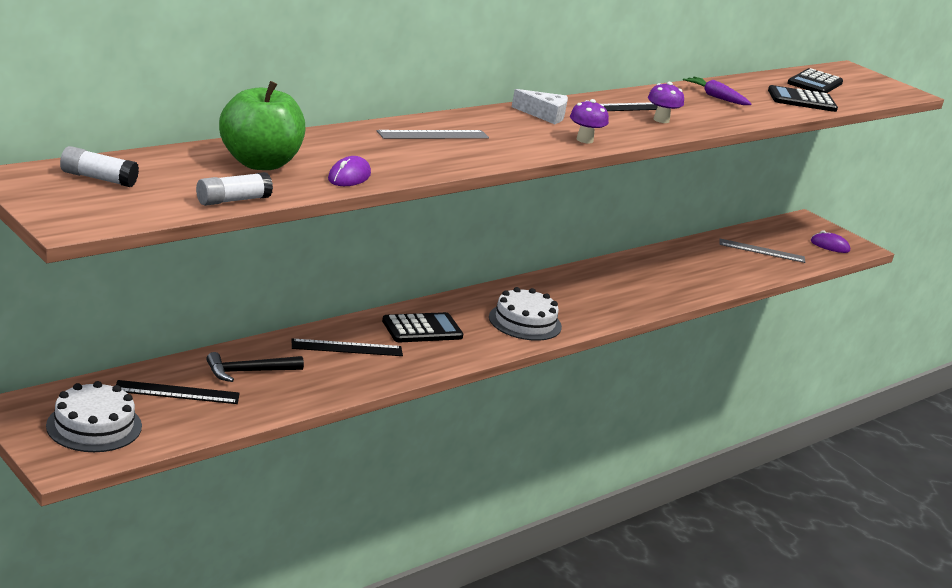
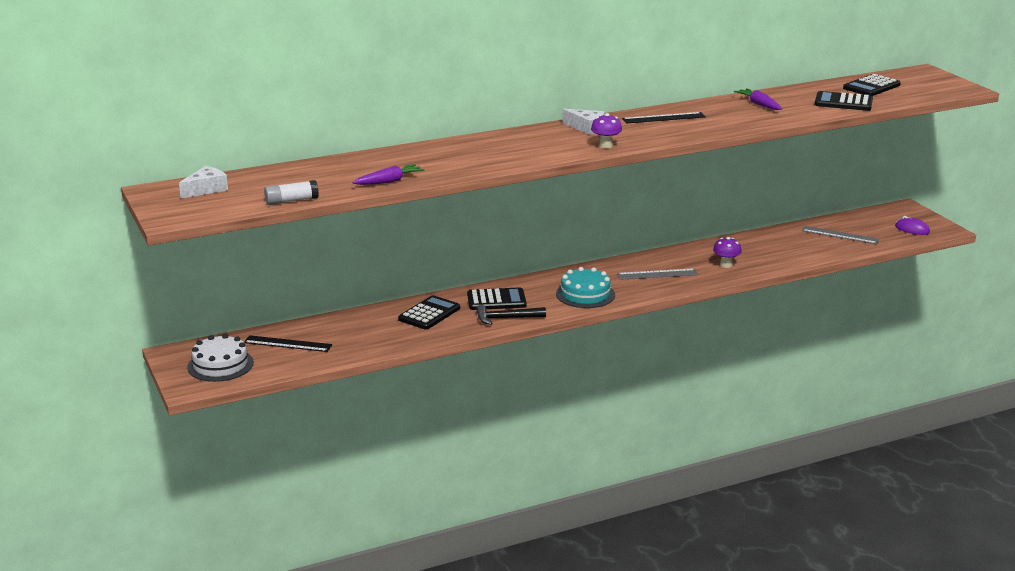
camera: 20 degrees right, 0 degrees up
(98, 178) = (206, 189): white glue stick -> white cheese
(249, 372) = (346, 330): black hammer -> black hammer (506, 318)
(259, 163) = (328, 174): green apple -> none
(347, 348) = (429, 314): black ruler -> black calculator
(349, 177) = (389, 181): purple mouse -> purple carrot
(433, 135) = (479, 148): grey ruler -> grey ruler (657, 274)
(525, 322) = (585, 294): white cake -> turquoise cake
(661, 120) = (689, 126): purple mushroom -> purple mushroom (726, 265)

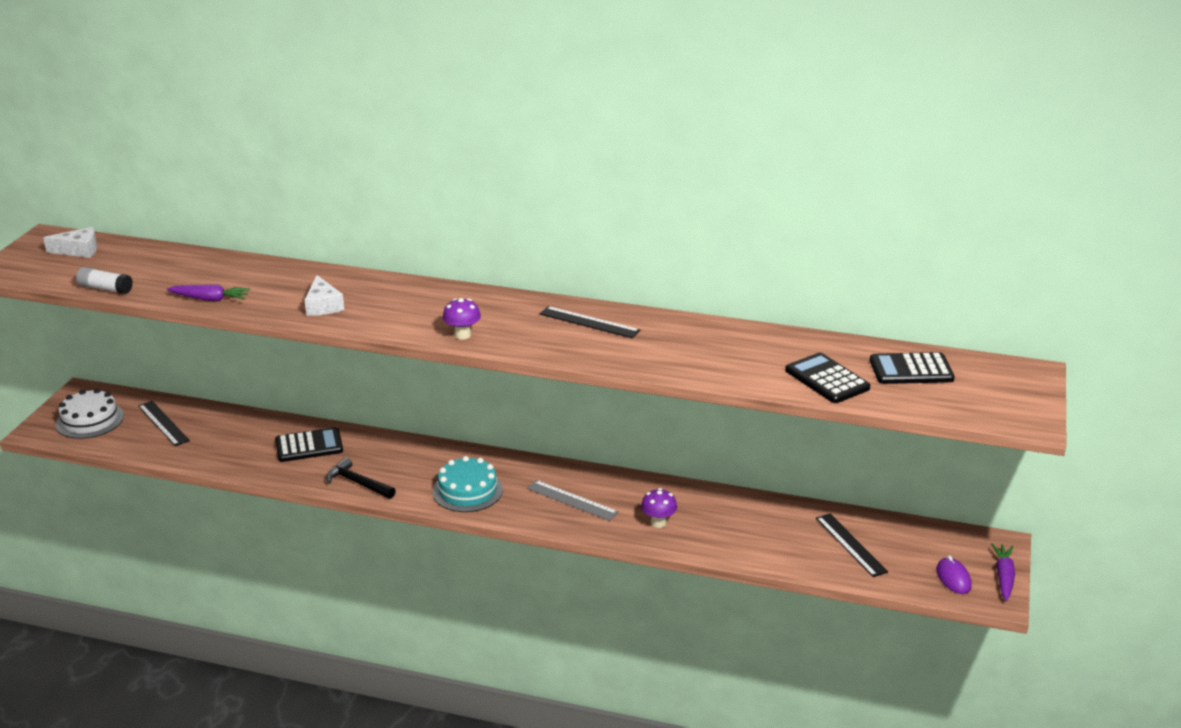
camera: 40 degrees right, 5 degrees up
(496, 300) = (384, 458): black calculator -> none
(586, 128) = (491, 305): white cheese -> white cheese (323, 305)
(759, 104) = (724, 344): purple carrot -> purple carrot (1003, 576)
(840, 235) = (851, 544): grey ruler -> black ruler

